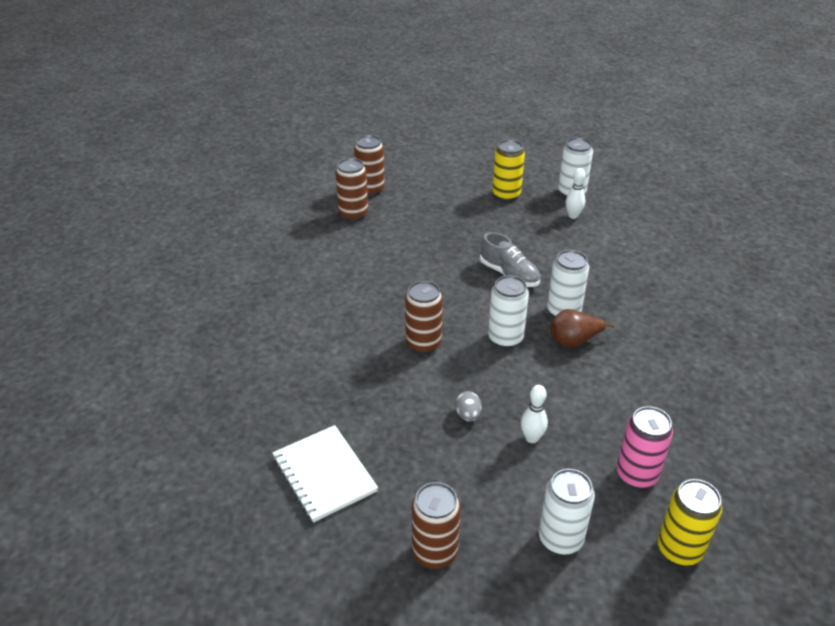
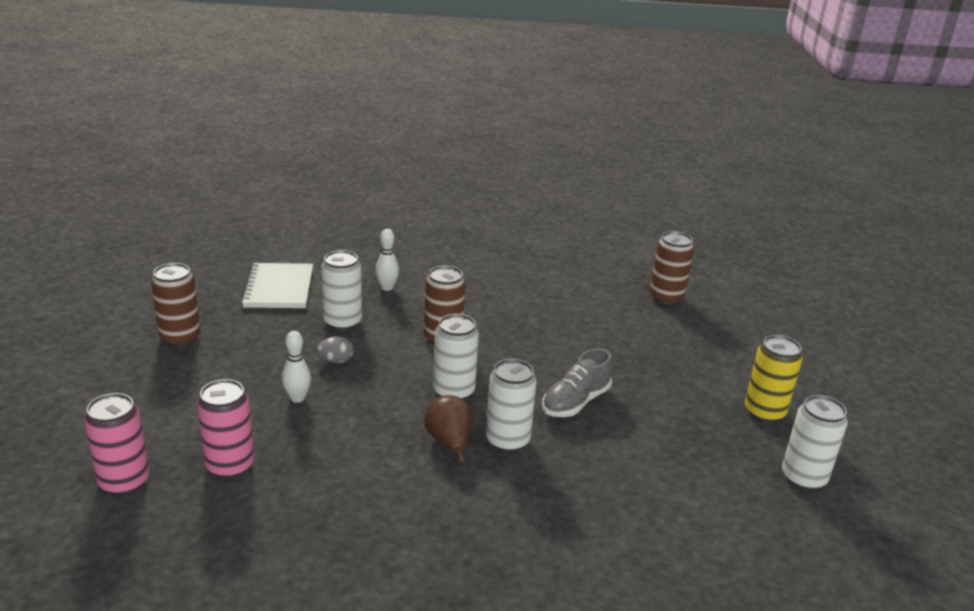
camera: 85 degrees right, 10 degrees down
(324, 474) = (279, 288): white notebook -> white notebook turned 60 degrees counterclockwise
(370, 189) = (723, 308): brown can -> none
(560, 538) = (168, 405): white can -> white can (342, 322)
(573, 216) = (735, 472): white bowling pin -> white bowling pin (387, 288)
(679, 549) = (124, 481): yellow can -> pink can

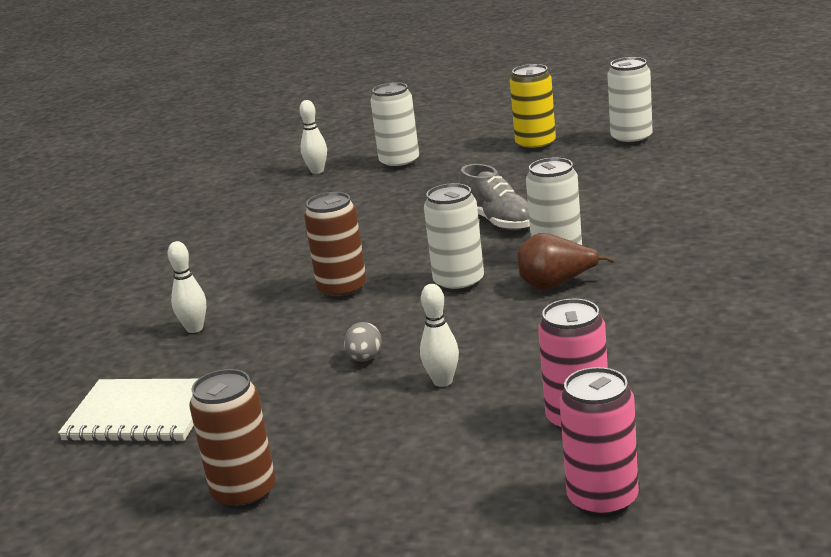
camera: 70 degrees left, 5 degrees down
(342, 322) = (269, 358): white can -> white can (399, 163)
(666, 298) = (317, 171): brown can -> white bowling pin

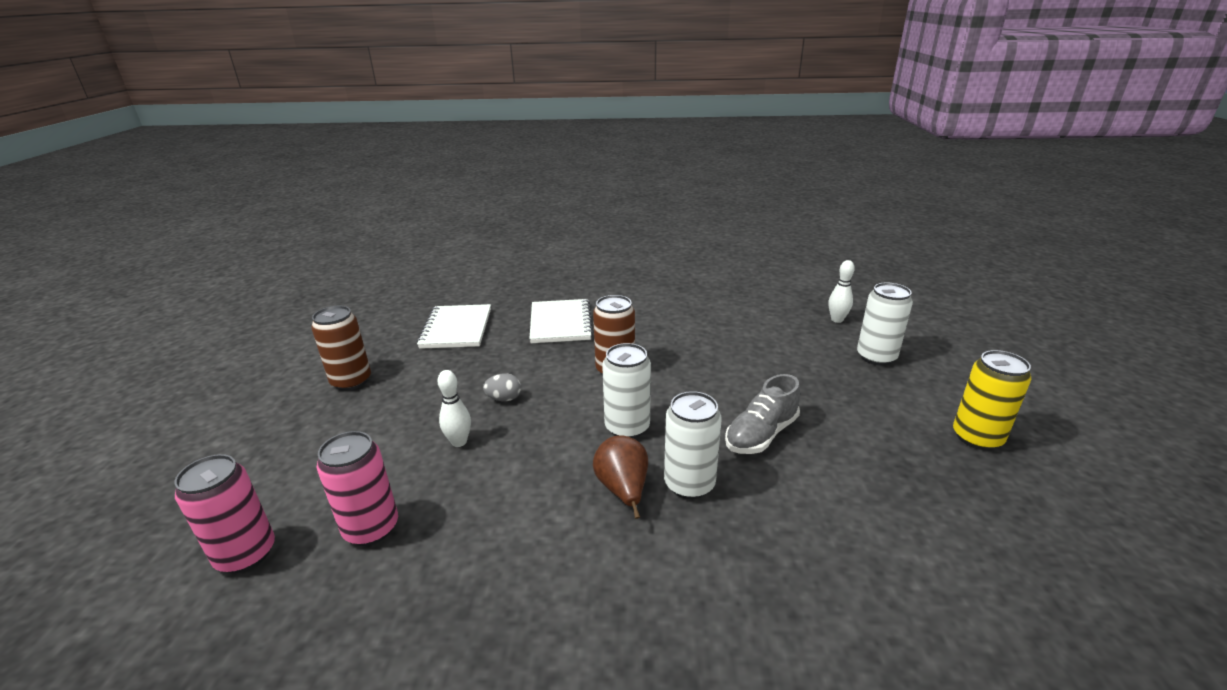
camera: 75 degrees right, 5 degrees up
(194, 329) = (560, 323): white bowling pin -> white notebook
(631, 139) = (1053, 521): white can -> none

